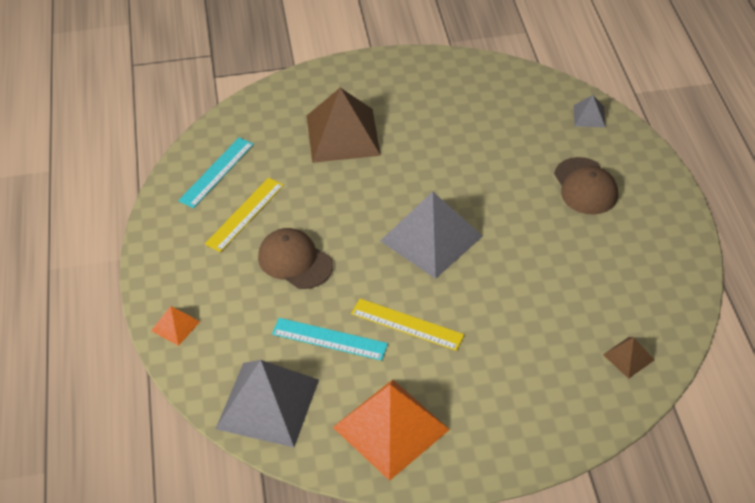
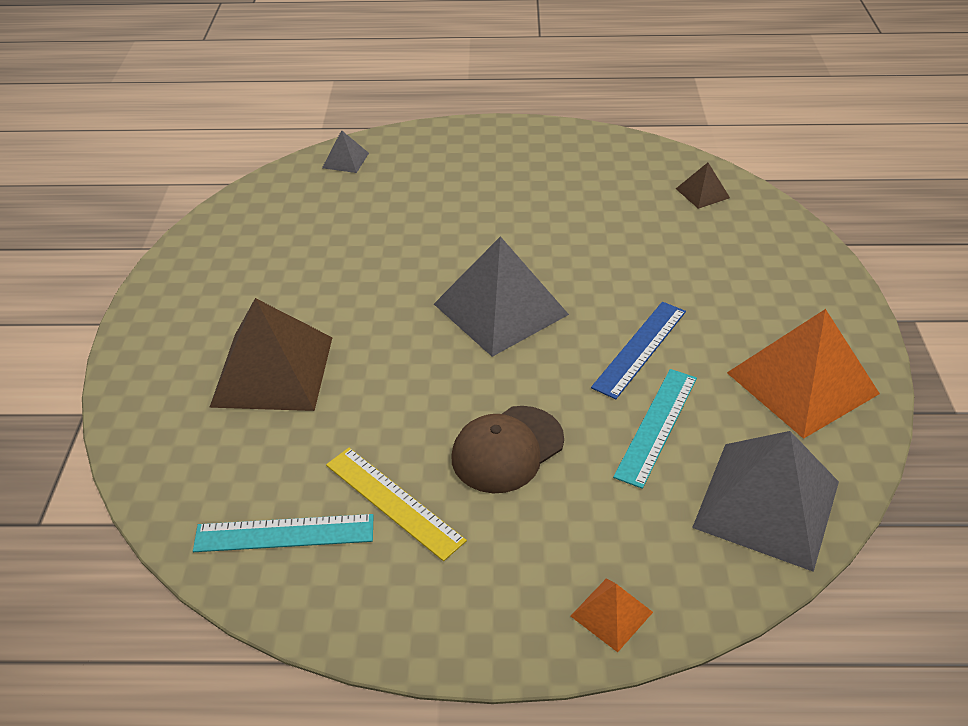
camera: 80 degrees left, 5 degrees down
(217, 172) = (284, 533): turquoise ruler -> turquoise ruler turned 45 degrees counterclockwise
(407, 324) = (640, 349): yellow ruler -> blue ruler
(585, 186) = (455, 180): brown cap -> none

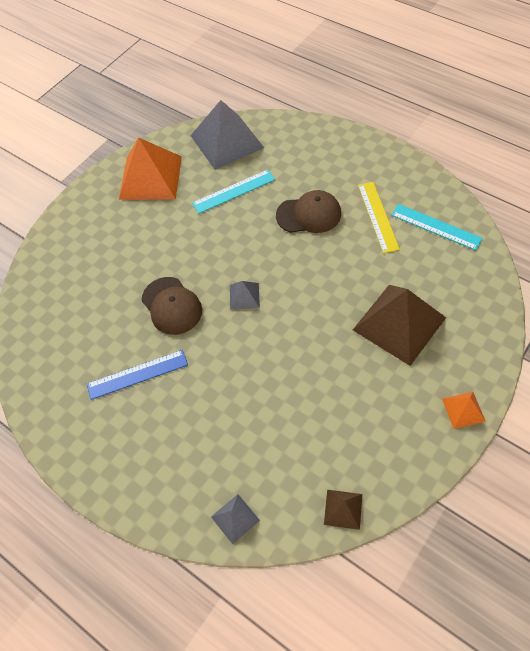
camera: 140 degrees left, 15 degrees up
(500, 309) = (244, 296): grey pyramid -> grey pyramid, size x0.46
(577, 262) = (171, 306): none -> brown cap
(611, 614) = (323, 135): orange pyramid -> orange pyramid (463, 410)
(640, 349) = (199, 232): blue ruler -> blue ruler (137, 374)
(702, 193) = (44, 317): brown pyramid -> brown pyramid (343, 509)

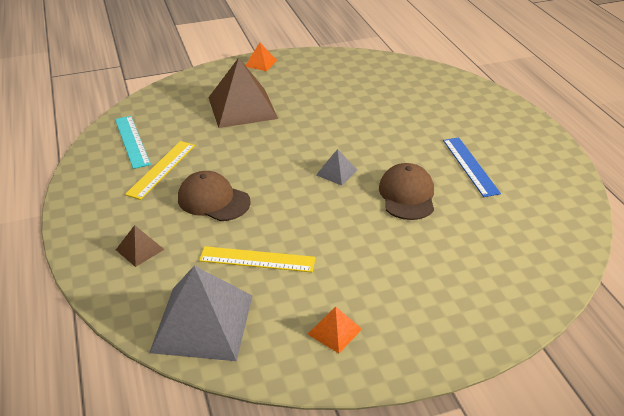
camera: 150 degrees left, 20 degrees down
(137, 374) = (470, 166): blue ruler -> blue ruler turned 60 degrees clockwise
(150, 177) = (334, 331): orange pyramid -> orange pyramid, size x0.46
(233, 191) = (257, 259): turquoise ruler -> yellow ruler
(235, 518) = (446, 81): grey pyramid -> none
(343, 509) = (377, 61): brown pyramid -> brown pyramid (139, 249)

